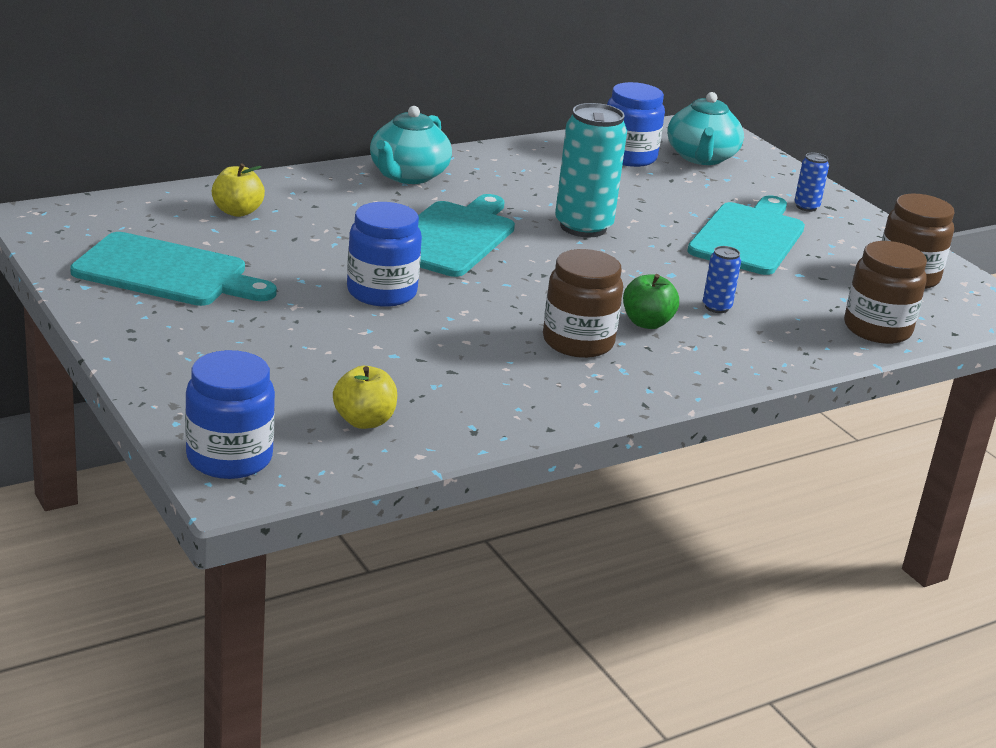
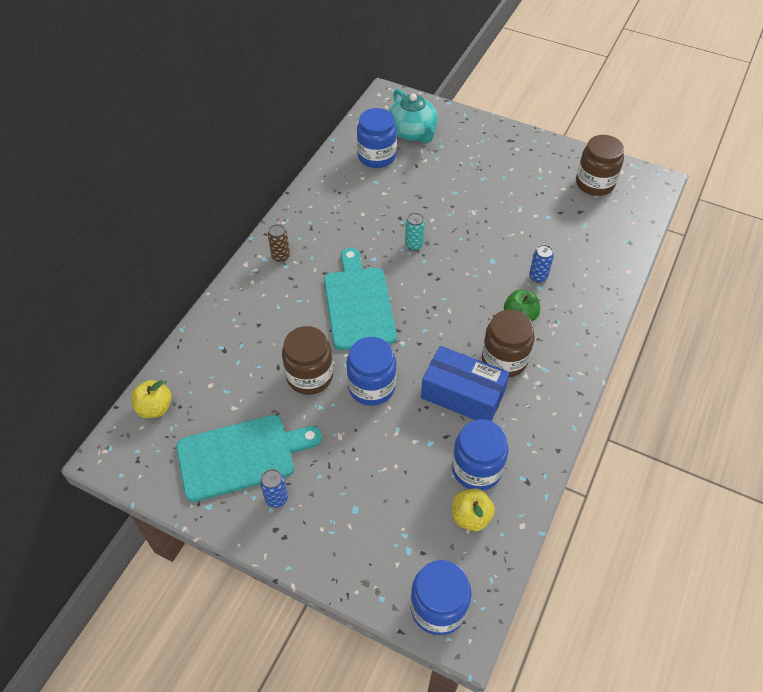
camera: 30 degrees left, 25 degrees up
(237, 211) = (222, 363): yellow apple -> yellow apple (155, 408)
(408, 175) = (280, 256): turquoise teapot -> brown can
(423, 395) = (476, 469): none -> blue jar
(485, 342) = (462, 395): none -> blue box
(583, 227) = (414, 245): turquoise can -> turquoise can, size x0.47
(748, 237) = (498, 197): turquoise cutting board -> none
(806, 207) = (500, 148): blue can -> blue can (276, 498)
(877, 329) = (620, 243): brown jar -> brown jar (309, 376)

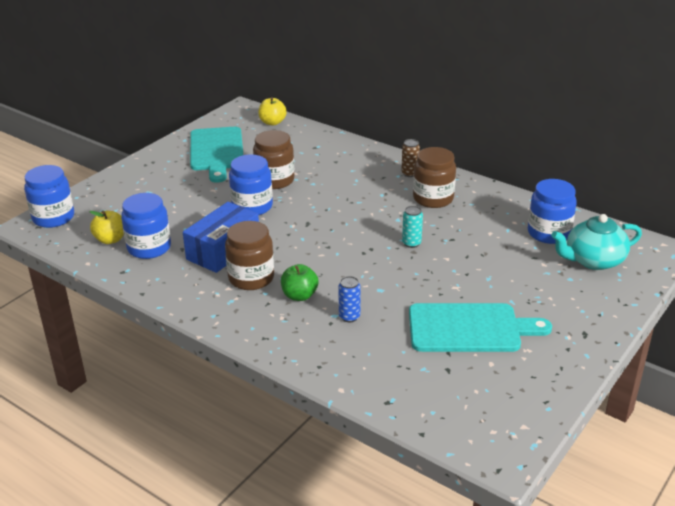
camera: 100 degrees right, 20 degrees down
(276, 498) = (175, 163): blue can -> none
(358, 304) = (343, 207): turquoise cutting board -> turquoise cutting board (469, 328)
(594, 183) = (499, 393): brown jar -> brown jar (433, 198)

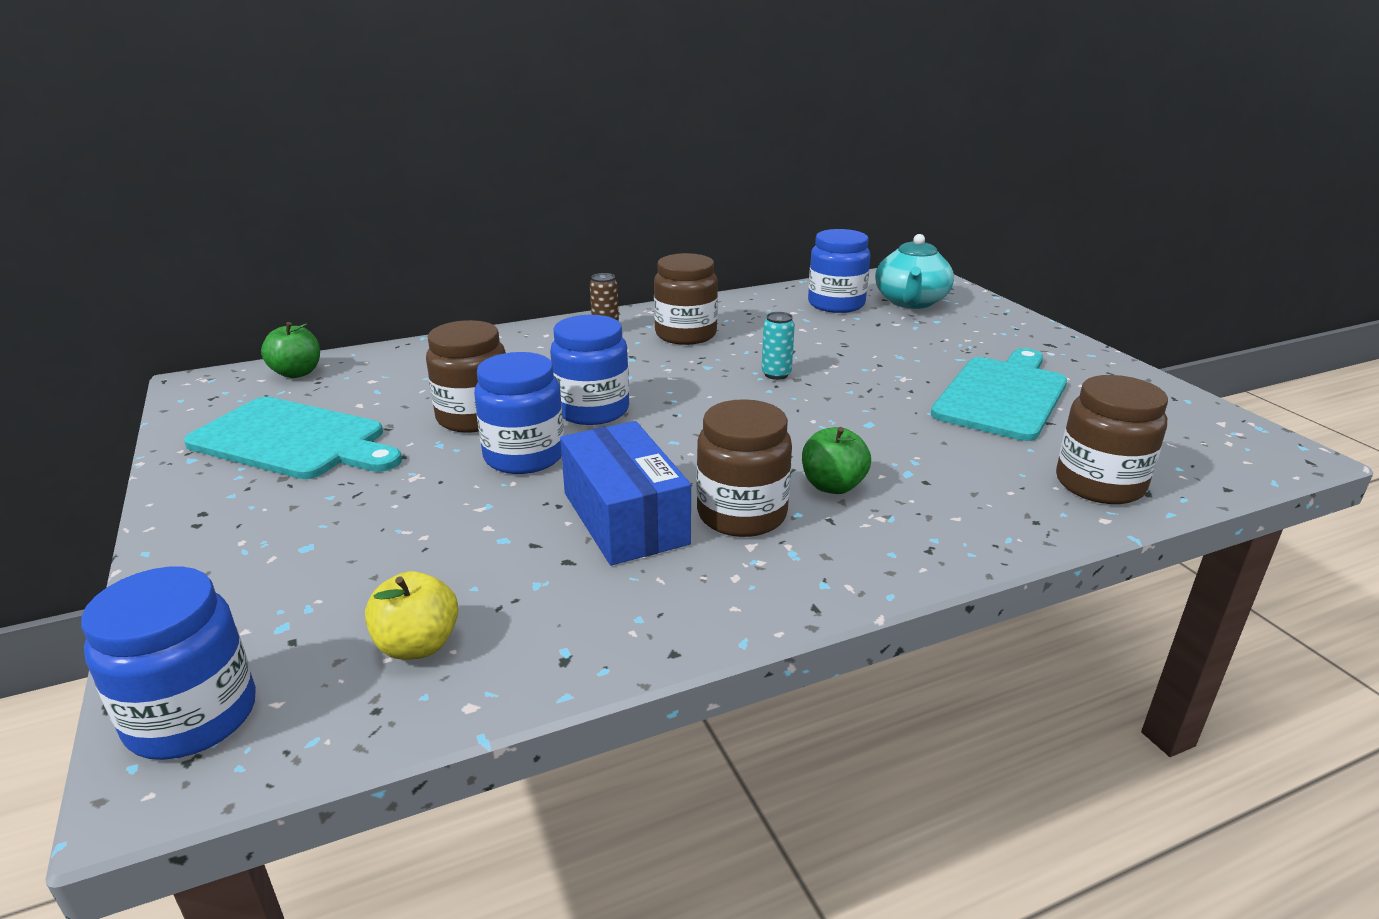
camera: 60 degrees left, 5 degrees down
(149, 248) = (516, 600): blue jar -> blue jar (592, 410)
(272, 122) = (297, 373): yellow apple -> green apple
(349, 317) = (921, 463): blue can -> none
(381, 382) = (1099, 484): none -> brown jar

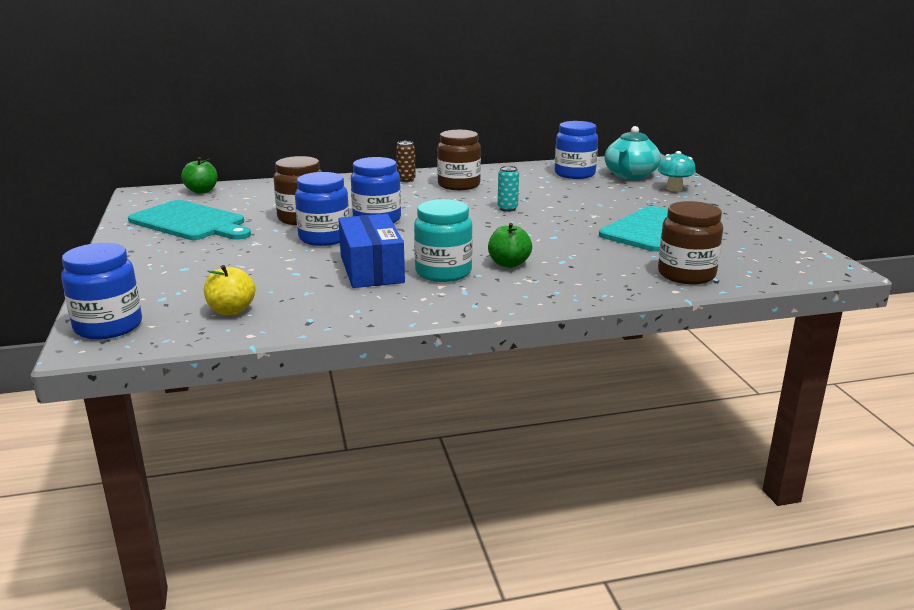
camera: 10 degrees right, 5 degrees down
(742, 514) = (443, 272): brown jar -> turquoise jar
(982, 321) = (674, 189): none -> turquoise mushroom

